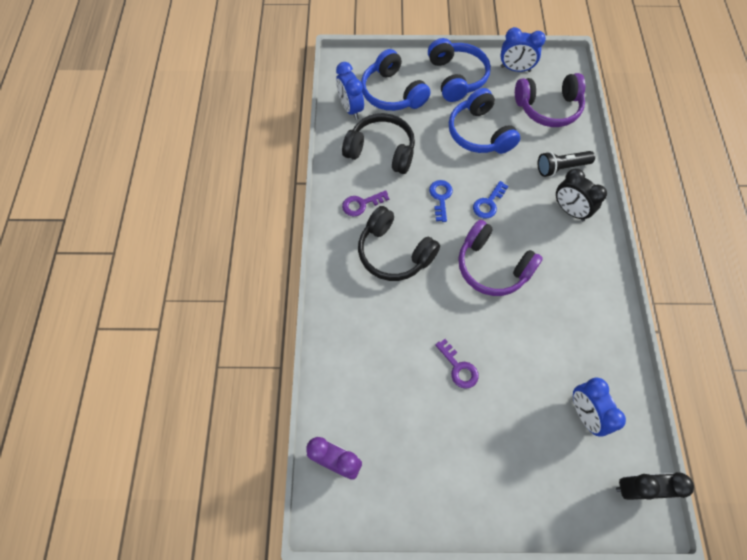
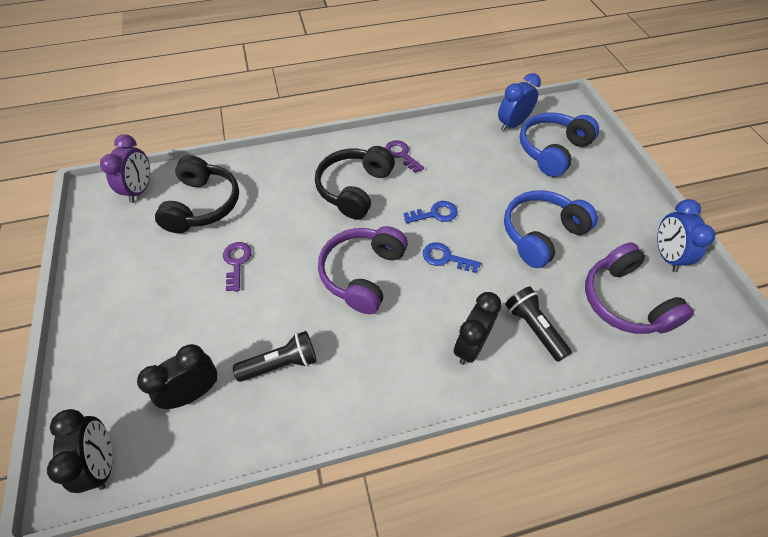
camera: 75 degrees right, 10 degrees down
(381, 151) = (472, 156): black headphones -> black headphones (203, 205)
(456, 77) = (611, 200): blue headphones -> none
(458, 368) = (237, 262): purple key -> purple key turned 135 degrees clockwise
(567, 343) = (281, 364): none -> black flashlight
(584, 413) = (194, 392): blue clock -> black clock

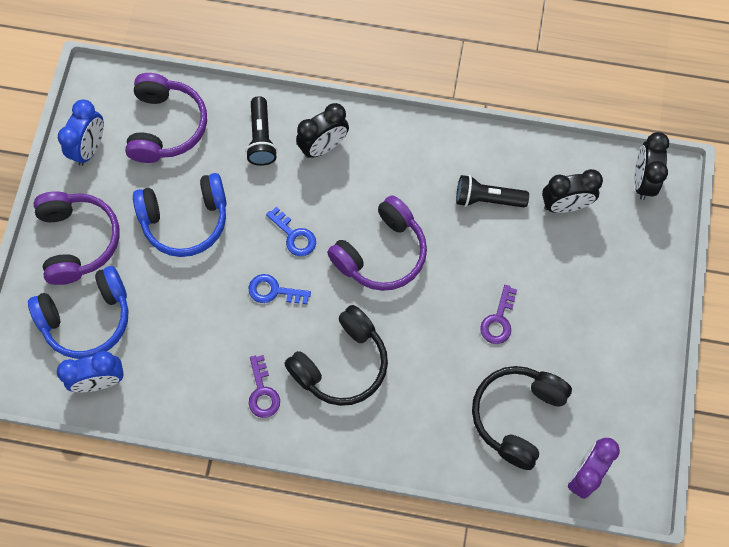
camera: 155 degrees left, 15 degrees up
(605, 190) = (78, 241): none -> purple headphones

